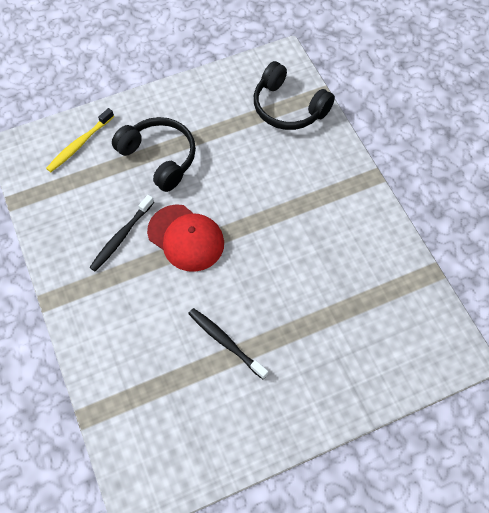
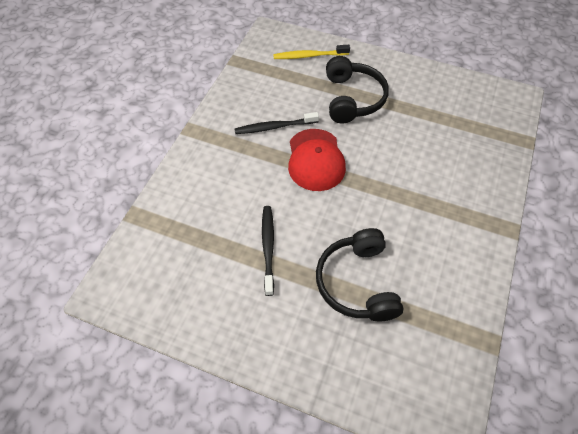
camera: 45 degrees right, 5 degrees down
(288, 107) = (486, 132): black headphones -> black headphones (357, 282)

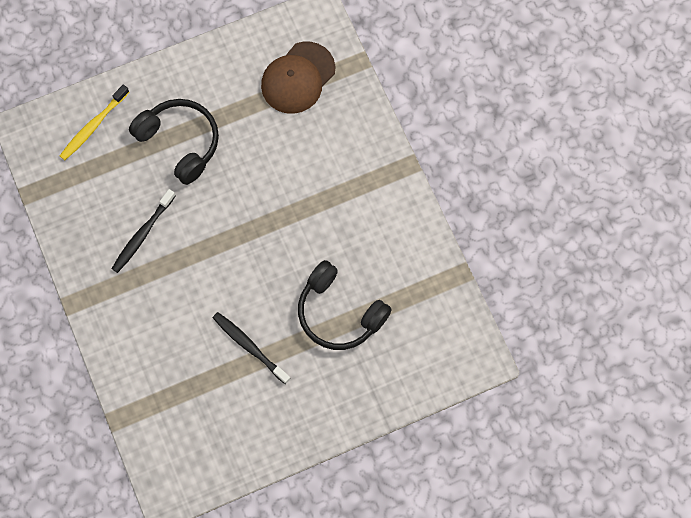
camera: 45 degrees left, 15 degrees up
(315, 160) = (209, 235): red cap -> none
(469, 119) = (298, 78): none -> brown cap

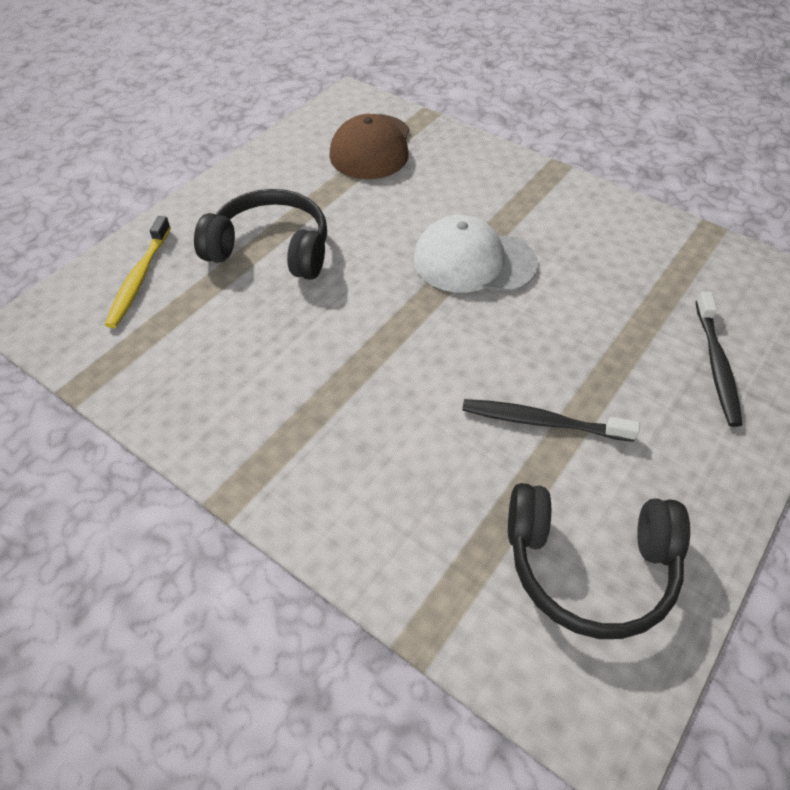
camera: 30 degrees left, 20 degrees down
(143, 234) = (286, 361): black toothbrush -> black toothbrush (716, 364)
(293, 218) = (473, 261): none -> white cap
(339, 313) = (619, 327): black headphones -> black headphones (589, 565)

